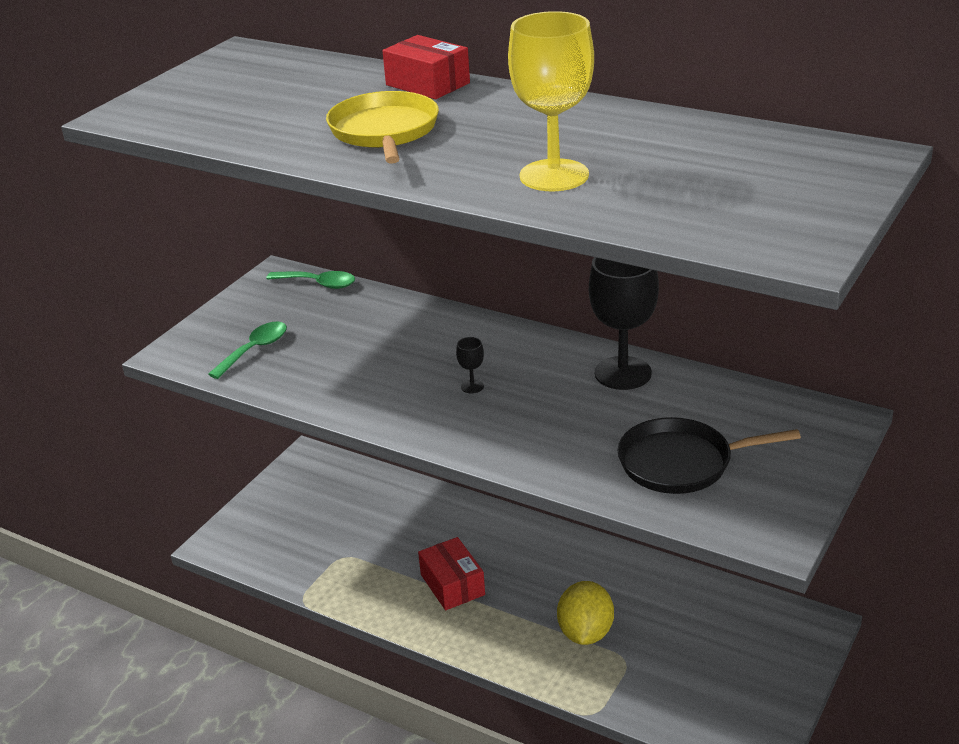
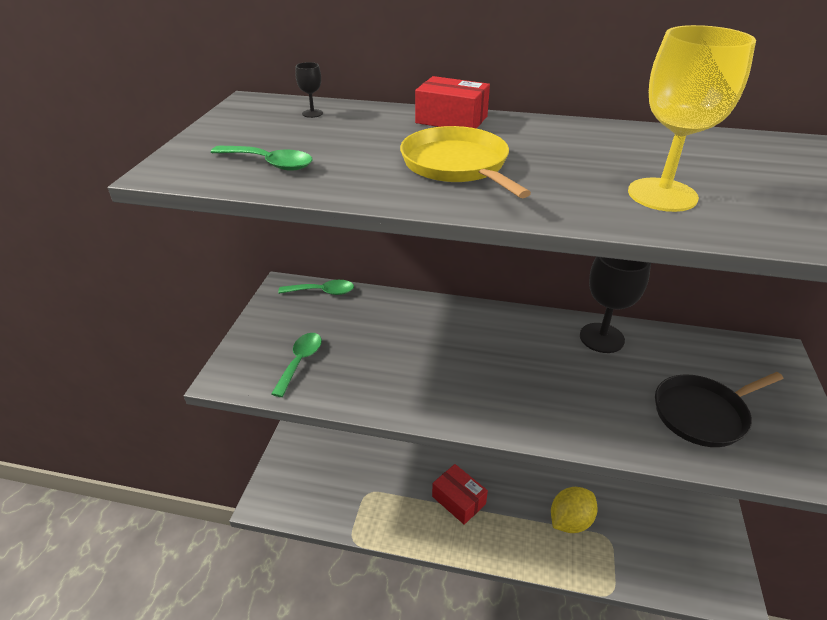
camera: 20 degrees left, 5 degrees up
(211, 116) = (270, 163): none -> green spoon
(472, 386) = (499, 368): black goblet -> black goblet (312, 113)
(585, 633) = (570, 521): yellow lemon -> yellow lemon turned 60 degrees clockwise

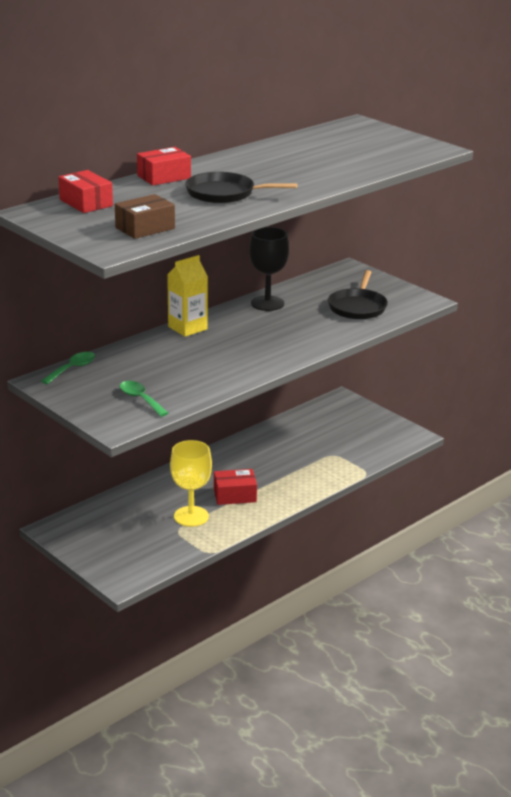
camera: 55 degrees left, 10 degrees down
(270, 163) = (145, 228): green spoon -> brown box
(312, 113) = (86, 203): black goblet -> red box
(457, 165) = (224, 193): yellow pan -> black pan
(478, 314) = (187, 328): none -> yellow carton
(570, 521) = (305, 461): yellow lemon -> none
(662, 195) = (321, 171): yellow goblet -> yellow goblet (191, 516)

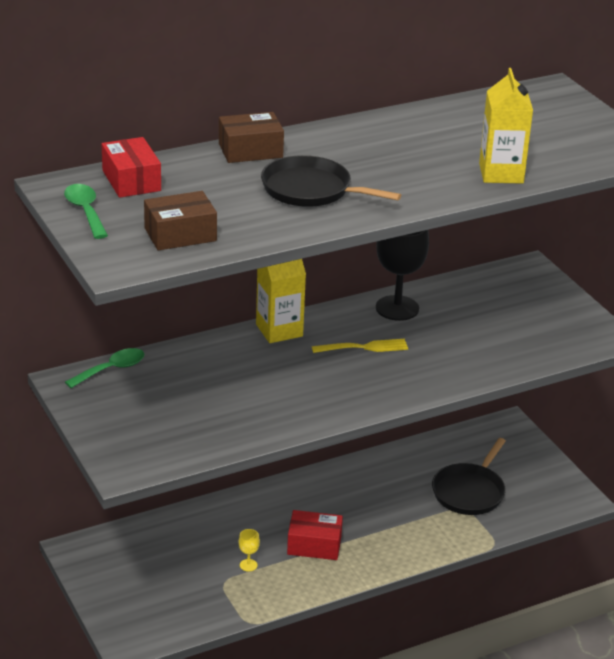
camera: 15 degrees right, 5 degrees up
(140, 399) = (171, 431): green spoon -> green spoon (85, 211)
(164, 177) = (250, 150): red box -> brown box
(191, 516) = (248, 565): yellow goblet -> yellow goblet, size x0.40
(256, 330) = (363, 347): none -> yellow fork
(353, 170) = (501, 173): none -> yellow carton
(357, 307) = (511, 333): black pan -> black pan (469, 492)

